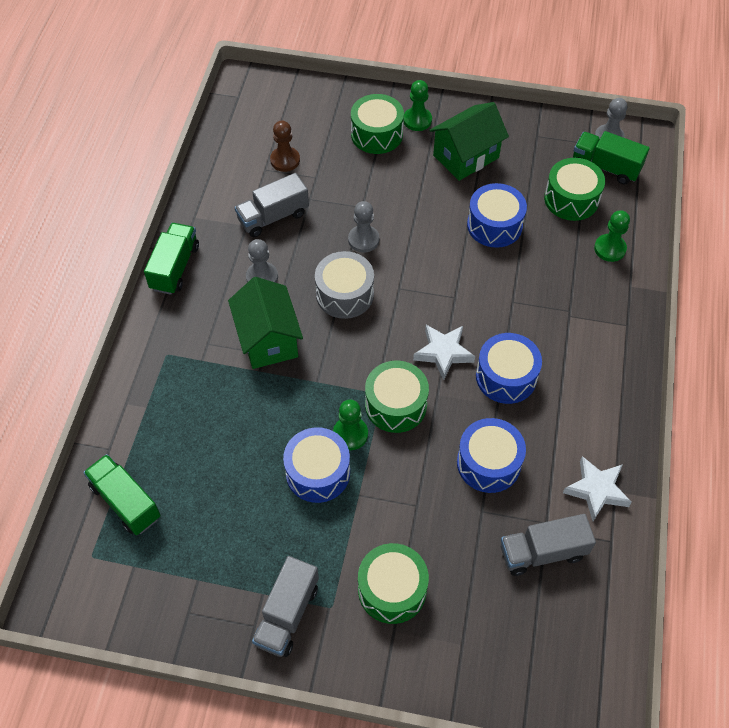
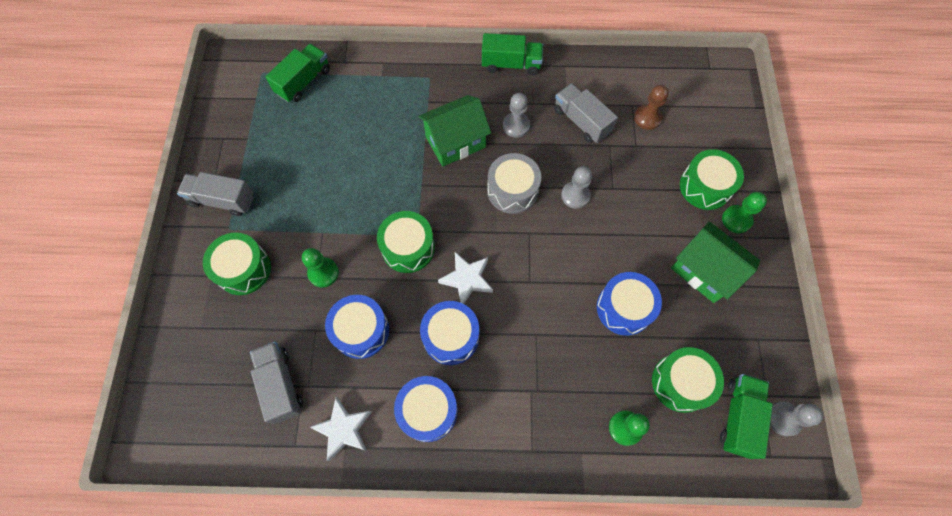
camera: 80 degrees right, 10 degrees up
(318, 472) = (339, 200): blue drum -> blue drum (428, 411)
(350, 434) = (375, 217): green pawn -> green pawn (323, 273)

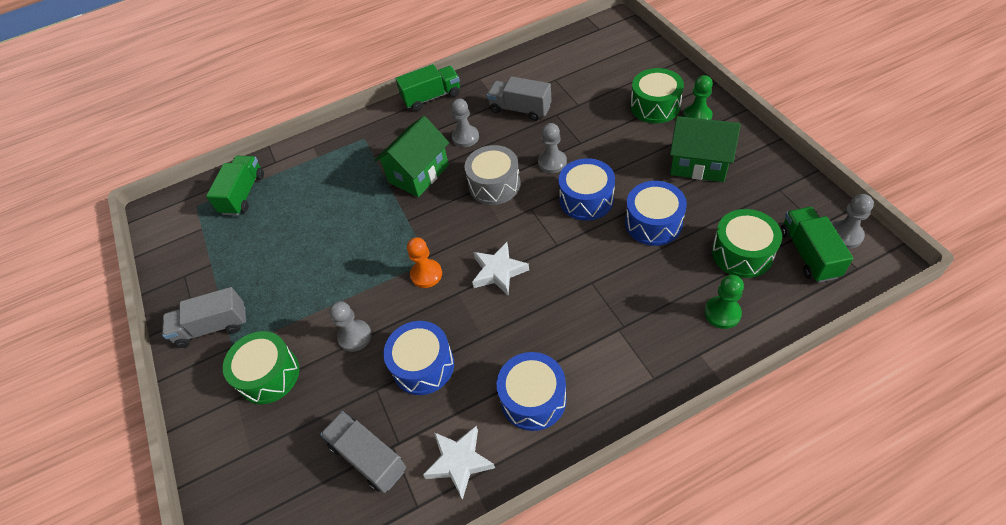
camera: 20 degrees left, 15 degrees down
(323, 273) = (355, 336): green pawn -> grey pawn
(408, 248) = (426, 274): green drum -> orange pawn
(451, 337) = (514, 325): blue drum -> blue drum (586, 199)
(647, 118) = (574, 82): brown pawn -> none

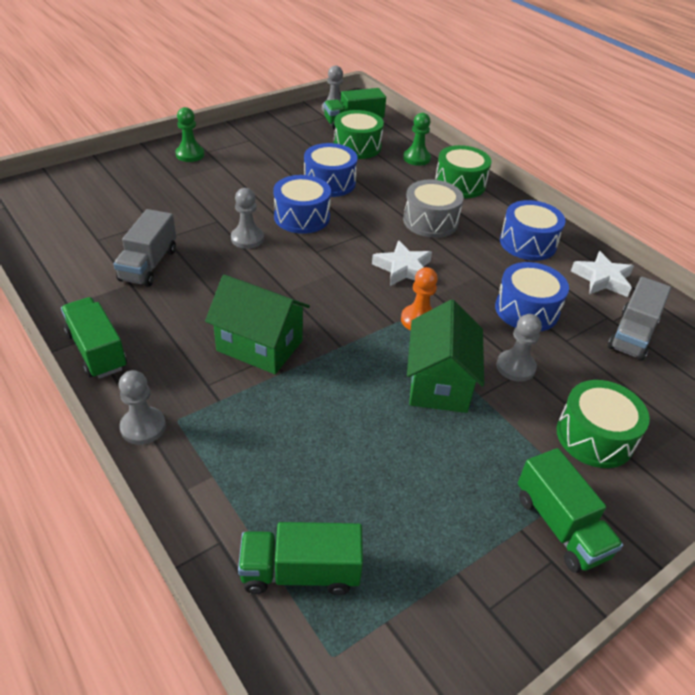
camera: 110 degrees left, 10 degrees down
(212, 327) = (560, 526): grey truck -> green truck
(465, 137) = (194, 308): grey pawn -> grey pawn (143, 427)
(494, 185) = (281, 278): grey drum -> grey drum (430, 221)
(655, 106) = (168, 175): green drum -> green drum (460, 184)
(699, 163) = (255, 157): green house -> green house (439, 383)

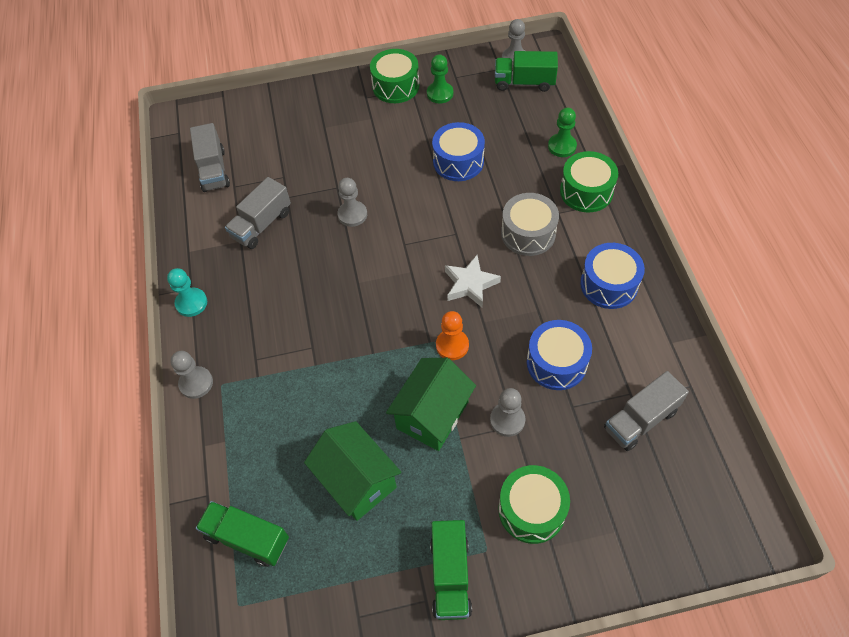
camera: 30 degrees right, 15 degrees up
(65, 230) = (214, 170): none -> grey truck
(97, 351) = (191, 303): green truck -> turquoise pawn
(190, 154) = (349, 98): green pawn -> green pawn (440, 93)
(259, 346) = (310, 333): green house -> green house (357, 481)
(302, 217) = (411, 200): blue drum -> none
(357, 146) = (510, 118): green drum -> green drum (395, 86)
(602, 279) = (656, 348): white star -> none

